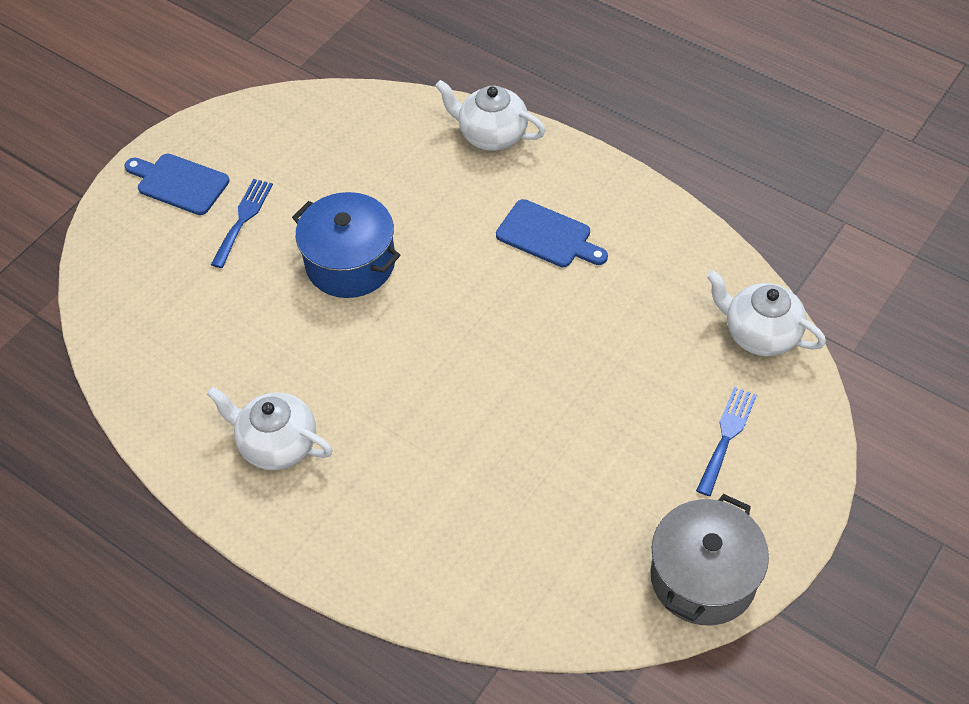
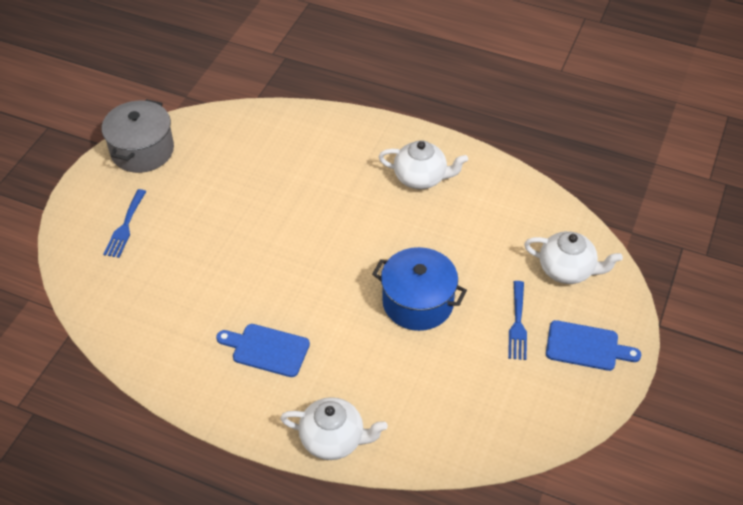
camera: 165 degrees right, 5 degrees down
(759, 333) = (97, 298): white teapot -> white teapot (567, 270)

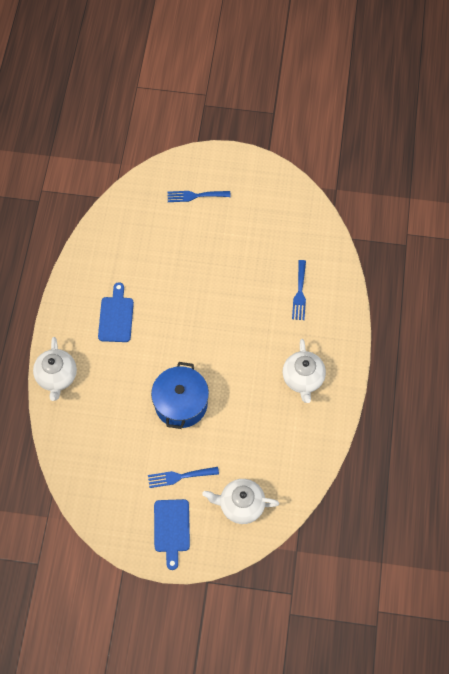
camera: 75 degrees right, 15 degrees up
(142, 150) = (269, 180): grey pot -> none
(309, 156) = (300, 293): none -> blue fork
(567, 270) = (240, 505): white teapot -> white teapot turned 90 degrees clockwise

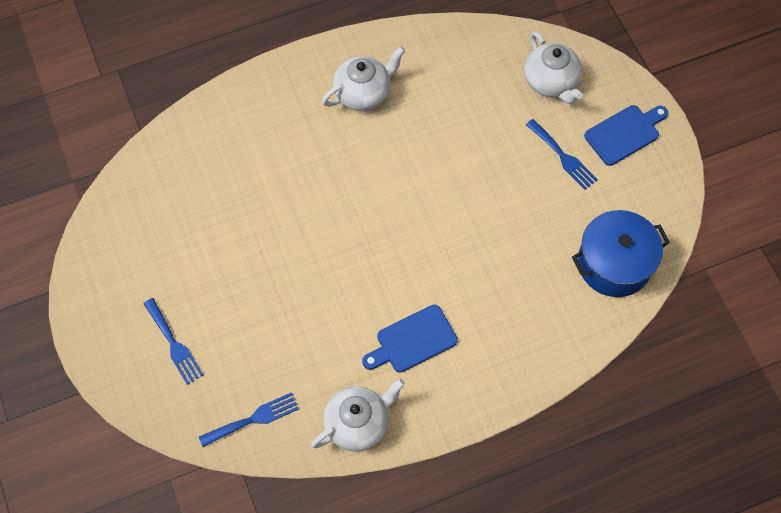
camera: 120 degrees left, 0 degrees up
(57, 377) = (538, 362): white teapot -> white teapot (358, 423)
(181, 403) = (477, 202): blue pot -> blue pot (614, 264)
(300, 293) = (252, 148): blue fork -> blue fork (253, 419)

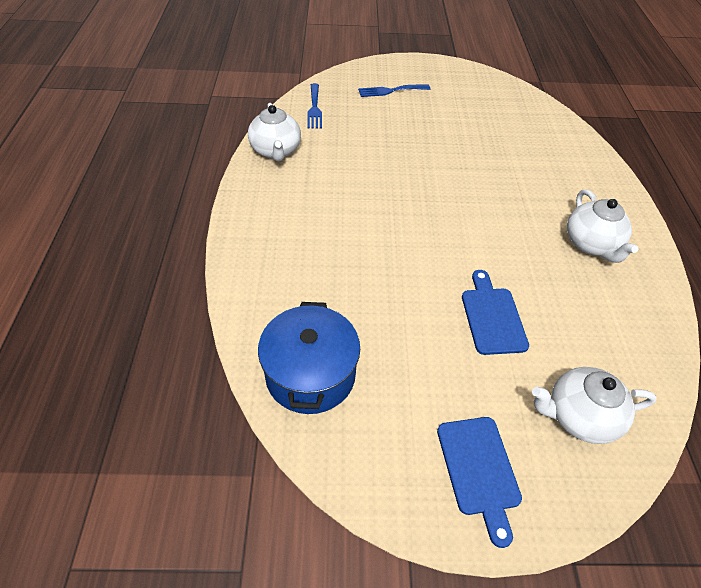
camera: 110 degrees right, 15 degrees down
(412, 340) = (322, 198): blue cutting board -> blue cutting board (492, 316)
(563, 157) = (466, 384): blue fork -> none

